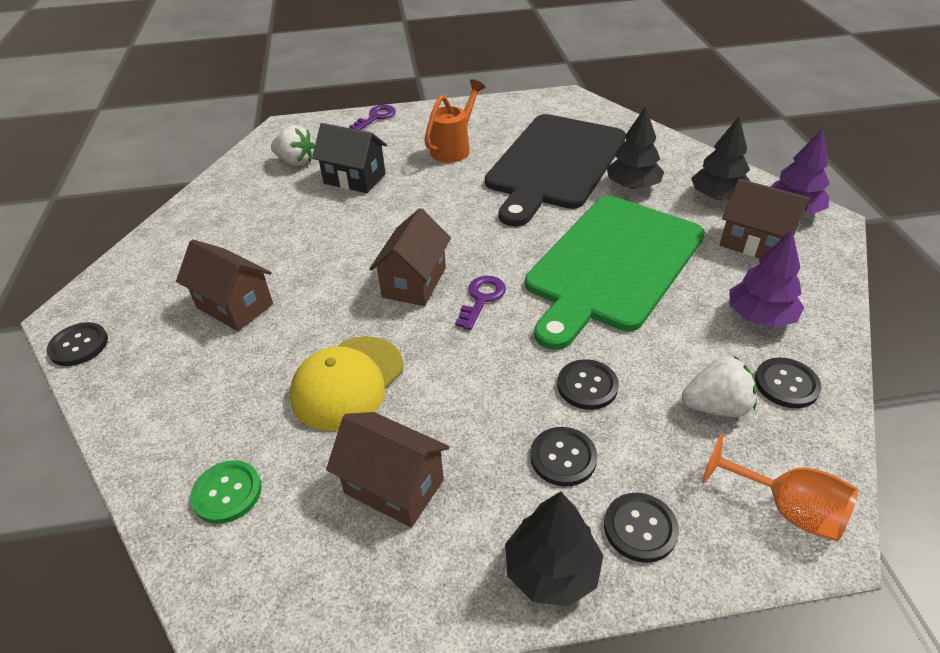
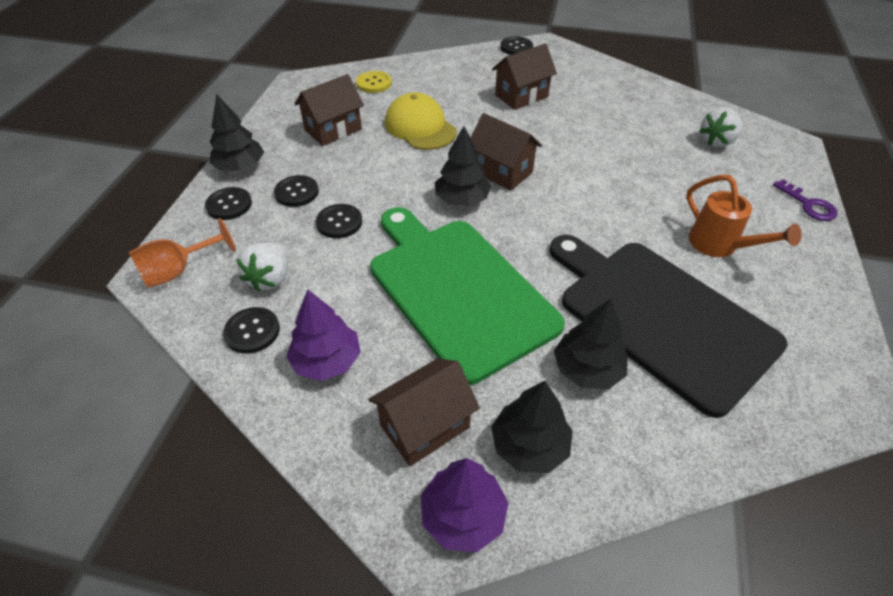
camera: 110 degrees right, 5 degrees up
(227, 493) = (374, 83): green button -> yellow button
(354, 179) = (674, 169): black house -> none
(482, 298) = (462, 199): purple key -> black tree

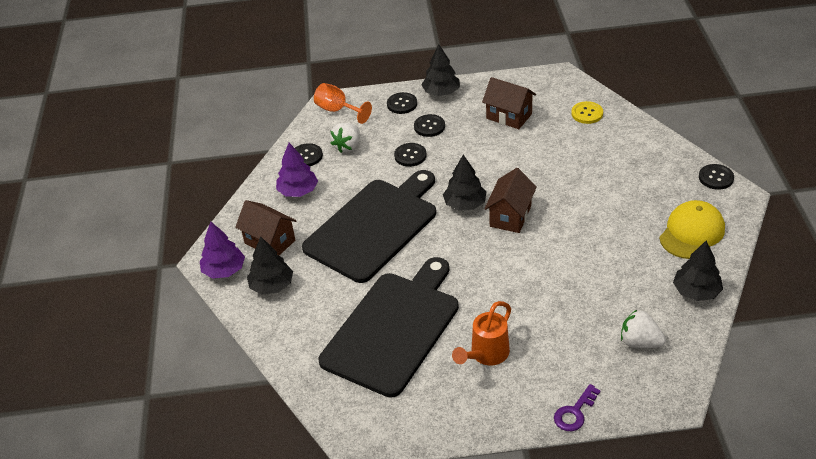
camera: 75 degrees right, 5 degrees down
(270, 278) = (348, 146): white strawberry -> white strawberry turned 60 degrees counterclockwise
(420, 127) = (541, 157): yellow cap -> yellow cap (692, 233)
(457, 290) = (374, 227): green cutting board -> black cutting board
(521, 96) = (628, 201): brown house -> none
(587, 369) = (334, 300): black tree -> black tree (696, 291)

